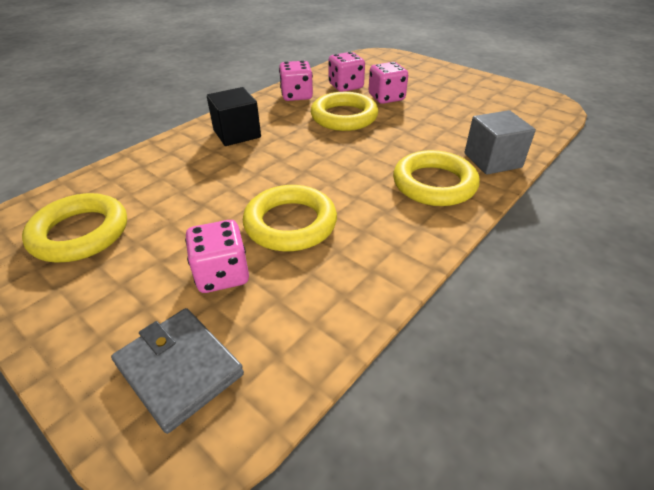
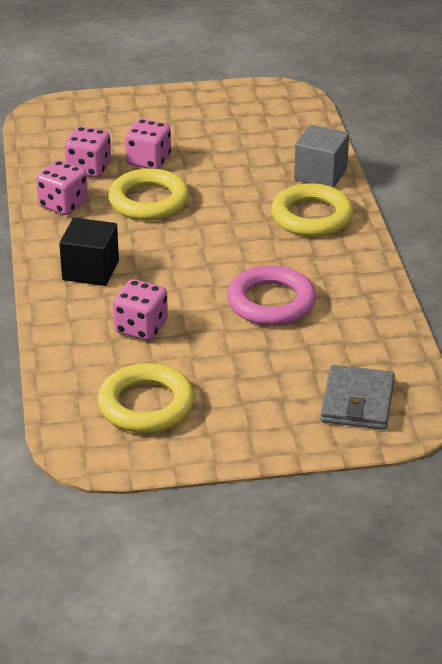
camera: 50 degrees left, 5 degrees down
(179, 369) = (357, 402): grey wallet -> grey wallet turned 75 degrees counterclockwise
(222, 274) = (289, 355): pink dice -> pink dice (141, 328)
(290, 223) = (271, 302): yellow ring -> pink ring

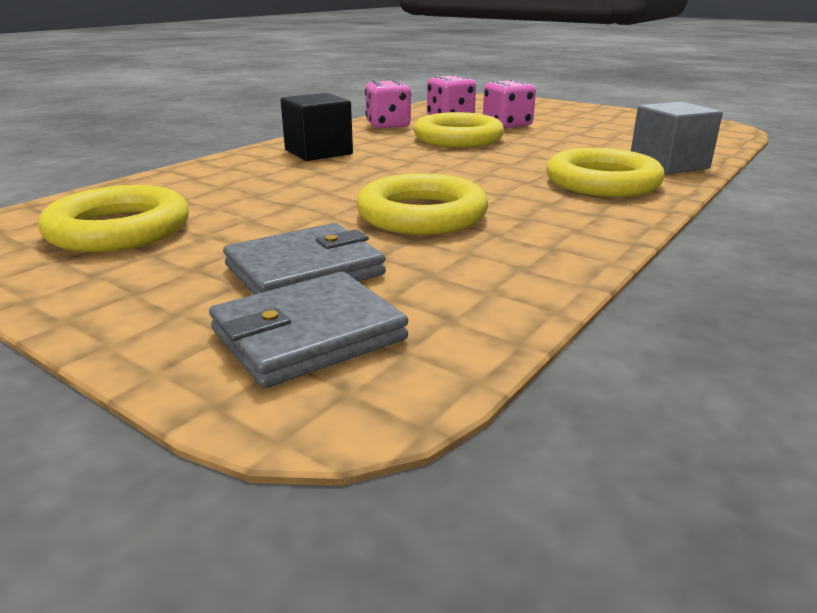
camera: 45 degrees right, 10 degrees down
(141, 328) = (263, 188): pink dice -> none
(271, 302) = (422, 215): pink ring -> yellow ring
(292, 373) = (304, 270): none -> grey wallet

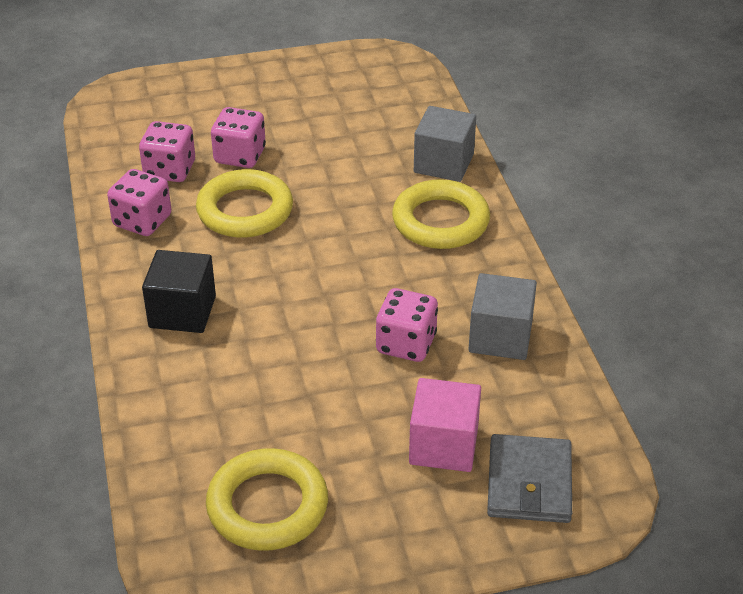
camera: 50 degrees left, 15 degrees up
(304, 270) = (443, 445): grey wallet -> pink cube
(422, 215) = (406, 344): yellow ring -> pink dice
(516, 245) = (500, 337): none -> grey cube

